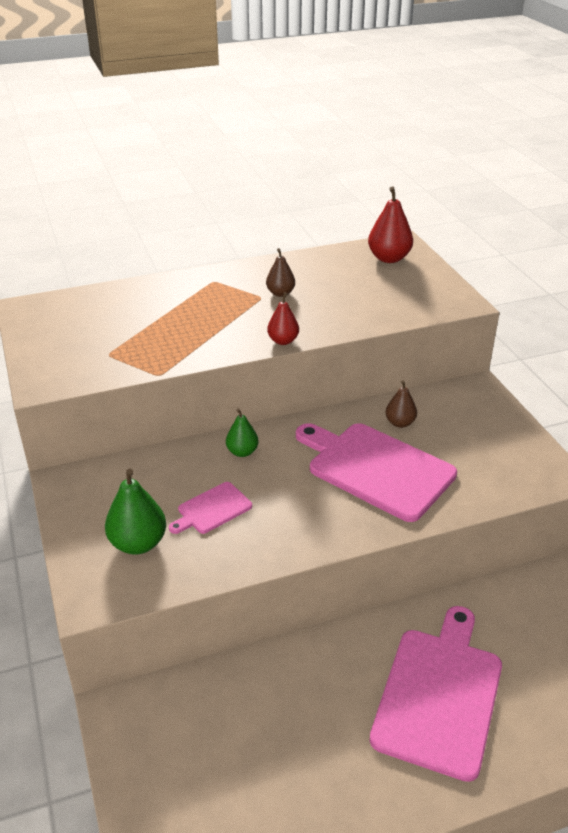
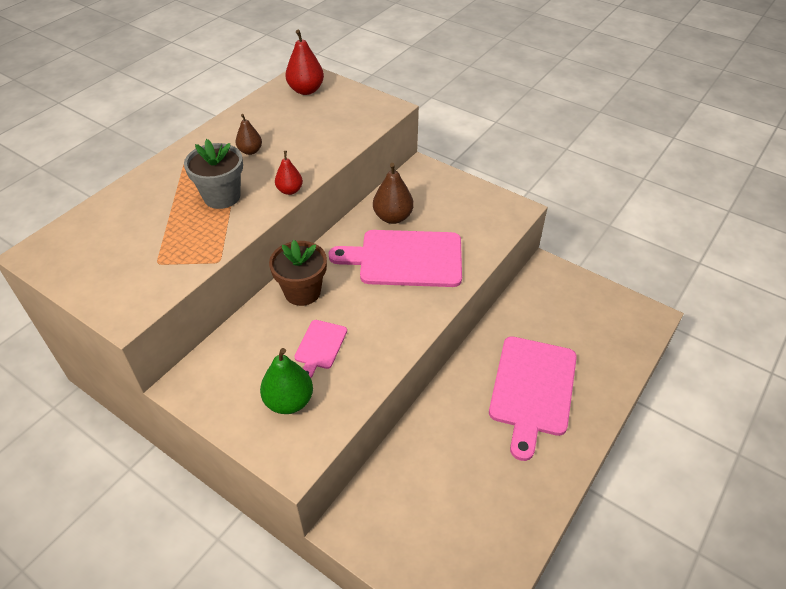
camera: 35 degrees left, 10 degrees up
(216, 322) = (222, 196): none -> grey flower pot
(242, 452) = (302, 292): green pear -> brown flower pot
(400, 423) = (393, 217): brown pear -> brown pear, size x1.62
(439, 695) = (532, 389): pink cutting board -> pink cutting board turned 150 degrees counterclockwise

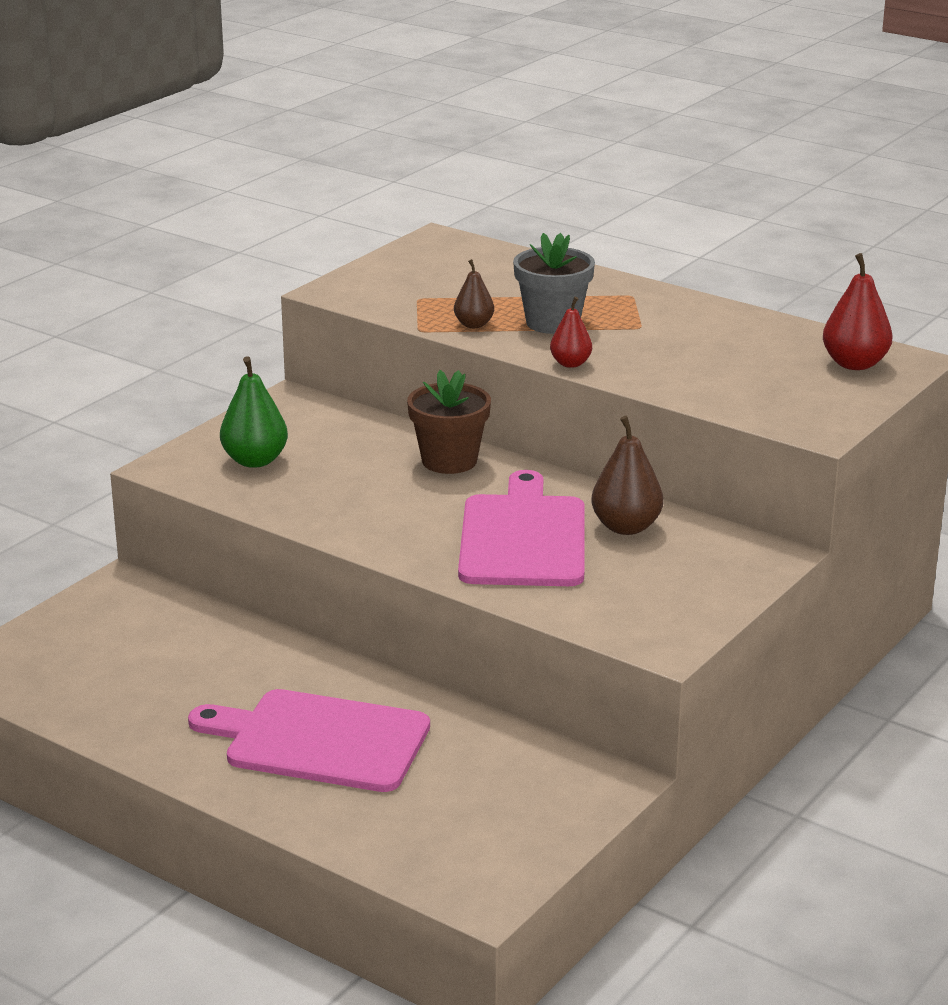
camera: 90 degrees right, 20 degrees down
(250, 151) = (665, 333): brown pear -> brown pear (474, 325)
(320, 346) = (344, 476): pink cutting board -> none

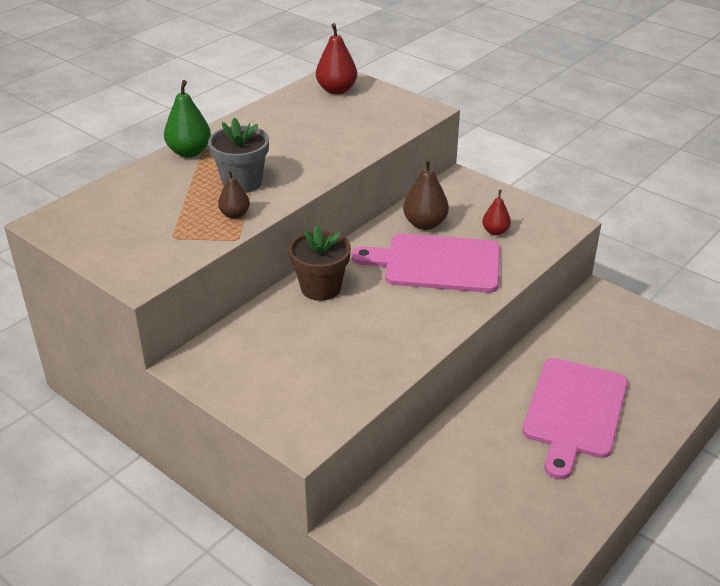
camera: 85 degrees left, 10 degrees up
(255, 461) = (301, 386): green pear -> green pear (189, 152)
(570, 363) = (315, 180): red pear -> red pear (495, 231)

